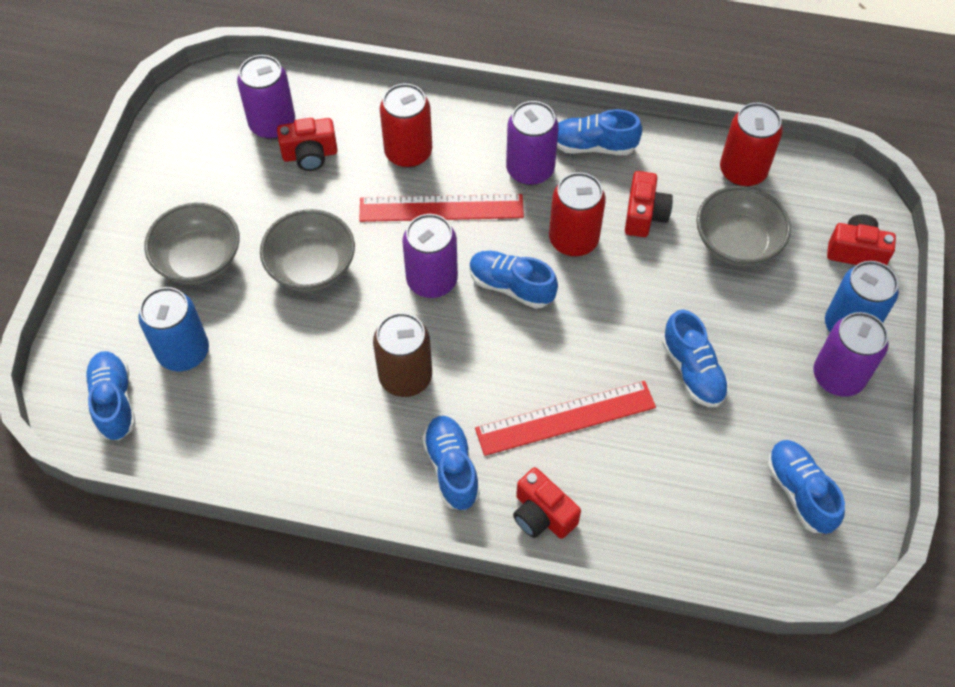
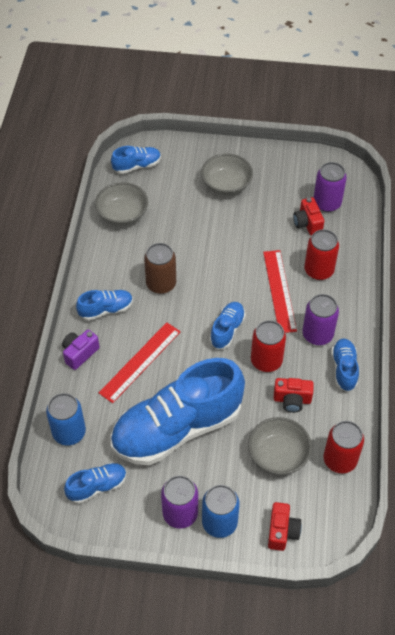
camera: 85 degrees right, 5 degrees down
(183, 352) = (168, 188): blue can -> blue can (69, 432)
(311, 266) = (228, 234): grey bowl -> grey bowl (122, 214)
(432, 280) = (226, 290): purple can -> none
(542, 515) = (79, 353): red camera -> purple camera
(565, 418) = (140, 362): red ruler -> red ruler turned 60 degrees clockwise
(692, 371) = (177, 428): blue shoe -> blue shoe, size x2.30

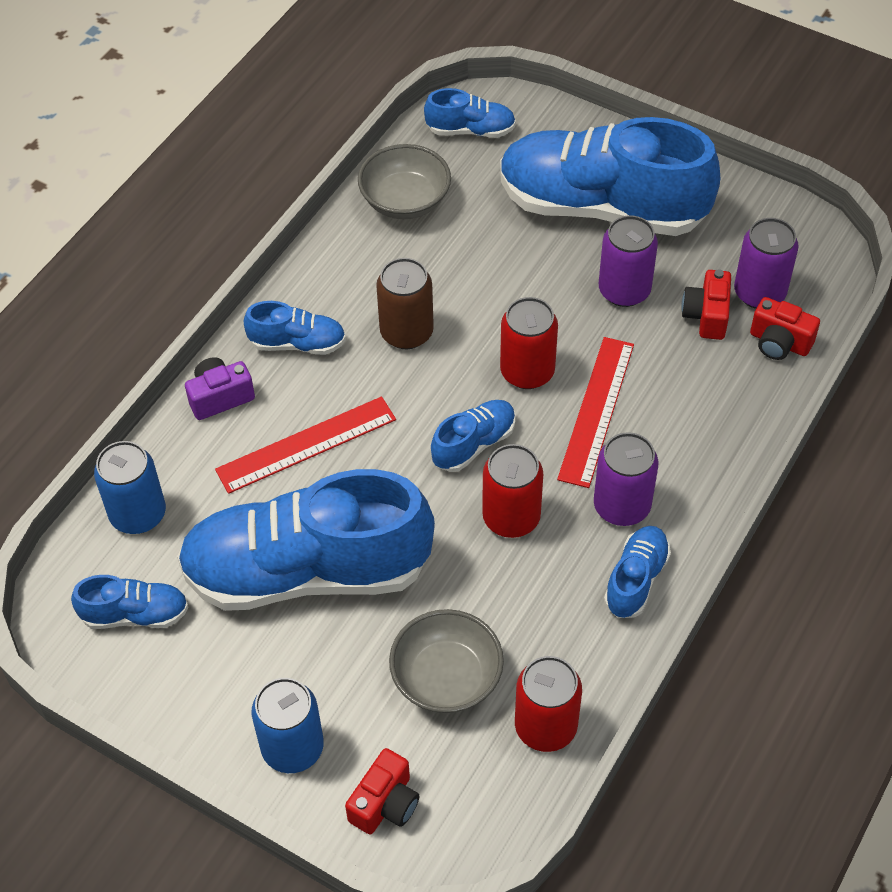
camera: 25 degrees right, 0 degrees up
(180, 513) = (239, 708): purple can -> purple can (624, 290)
(226, 185) = (602, 207): grey bowl -> blue shoe
(292, 400) = (519, 597): red camera -> red camera (779, 343)
(318, 270) = (683, 400): red can -> red can (527, 372)

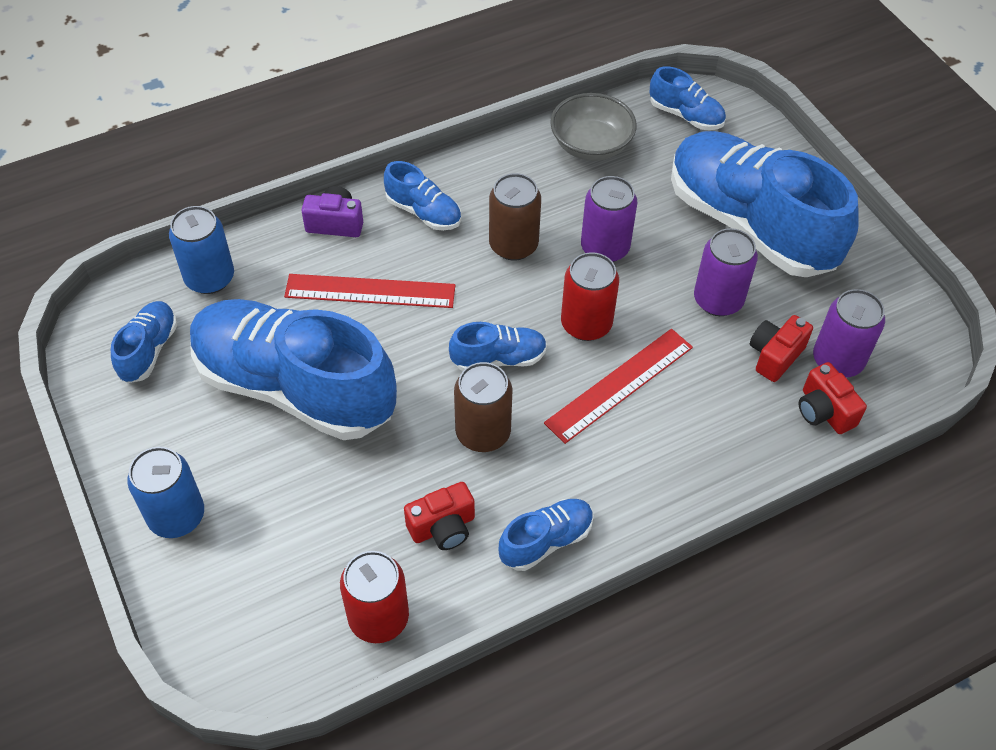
camera: 30 degrees right, 0 degrees up
(135, 614) = (149, 350): blue shoe -> blue shoe turned 105 degrees counterclockwise
(385, 803) = (208, 602): red camera -> red camera (443, 527)
(446, 678) = (332, 531): grey bowl -> none
(511, 517) = (483, 433): red can -> brown can
(622, 506) = (581, 473): purple can -> purple can (605, 248)

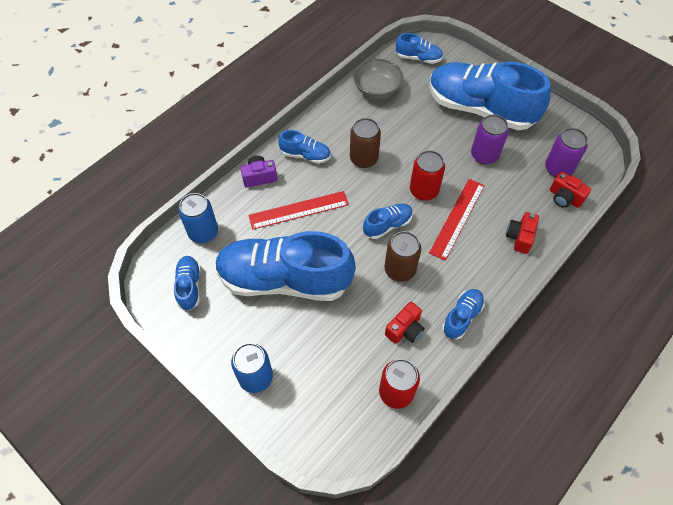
camera: 20 degrees left, 5 degrees up
(605, 248) = (412, 145): purple can -> none
(775, 356) = (527, 176): red camera -> red camera (519, 237)

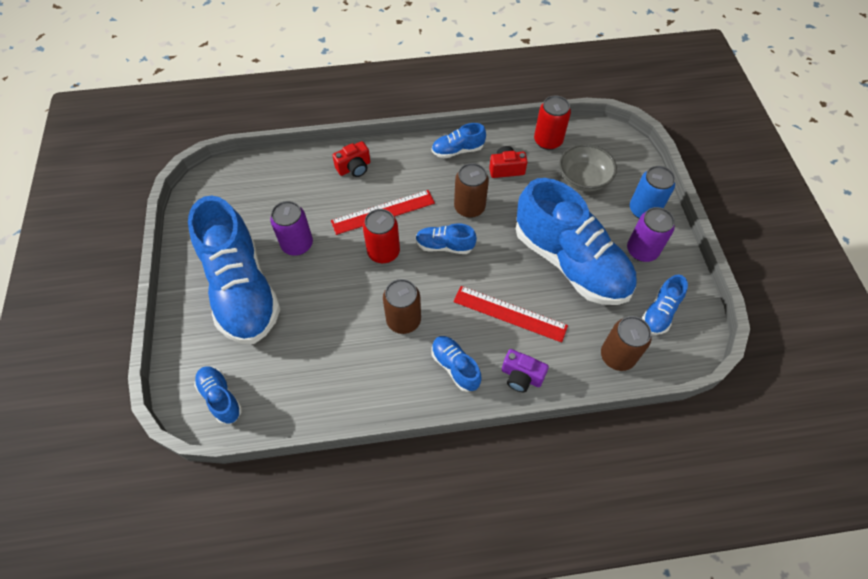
camera: 140 degrees left, 0 degrees up
(203, 232) = (617, 356): blue can -> brown can
(377, 89) = (308, 391): grey bowl -> grey bowl (583, 179)
(558, 168) = (256, 192): purple can -> purple can (642, 250)
(564, 198) = (284, 169): red camera -> none

